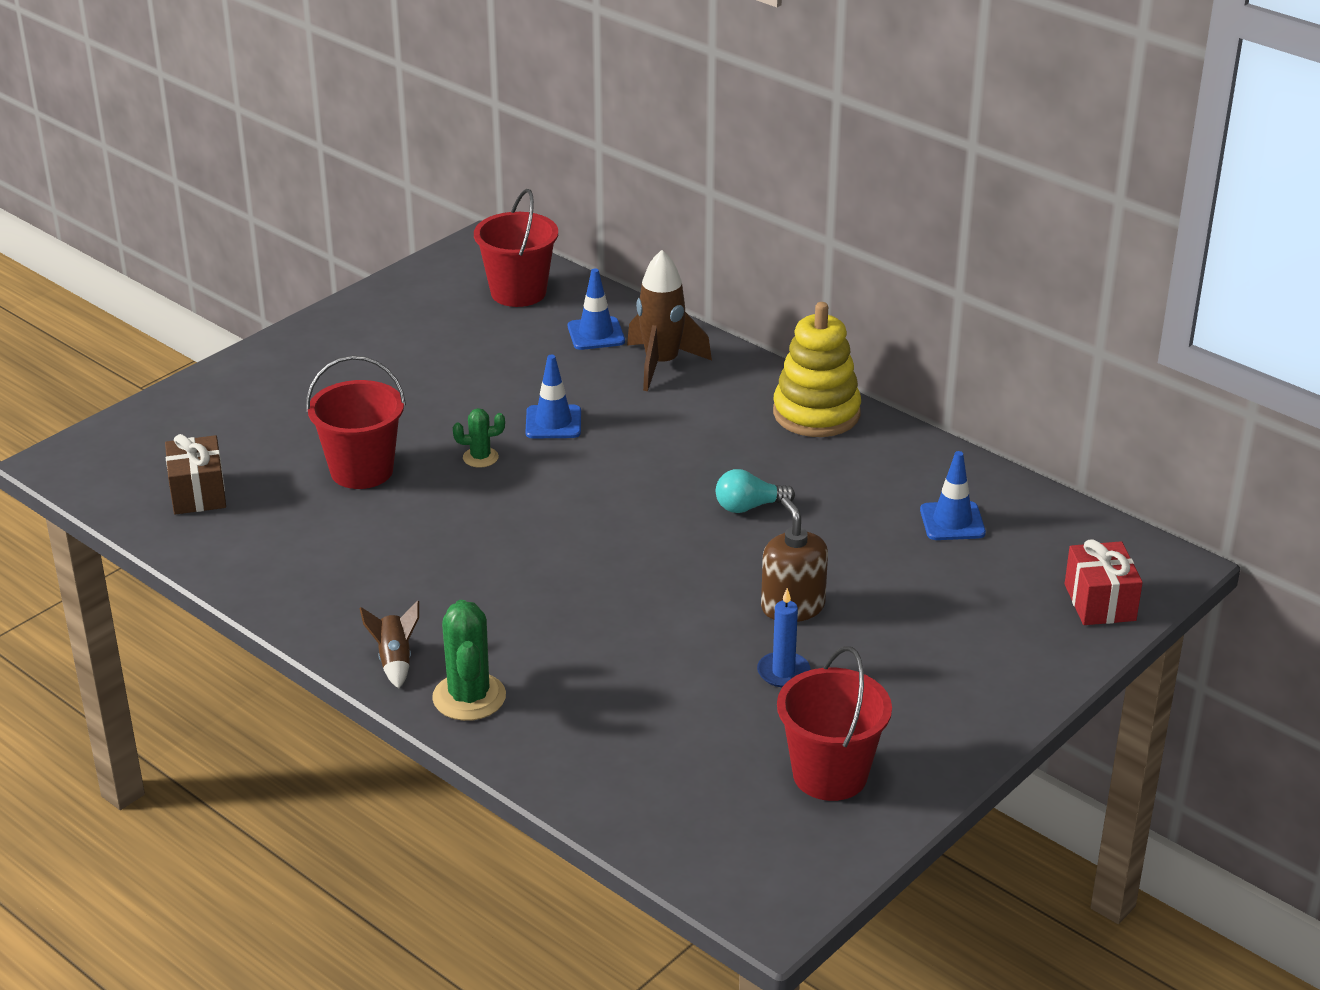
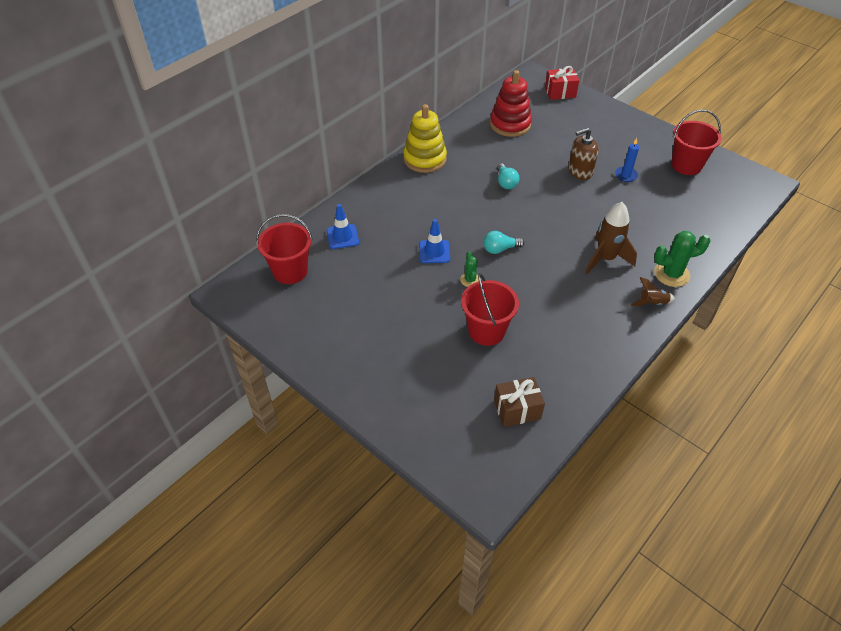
camera: 90 degrees left, 15 degrees up
(555, 492) = (500, 249): none -> turquoise light bulb
(662, 364) = (377, 211): brown rocket -> brown rocket (605, 258)
(952, 521) = (510, 124): blue traffic cone -> red stacking toy

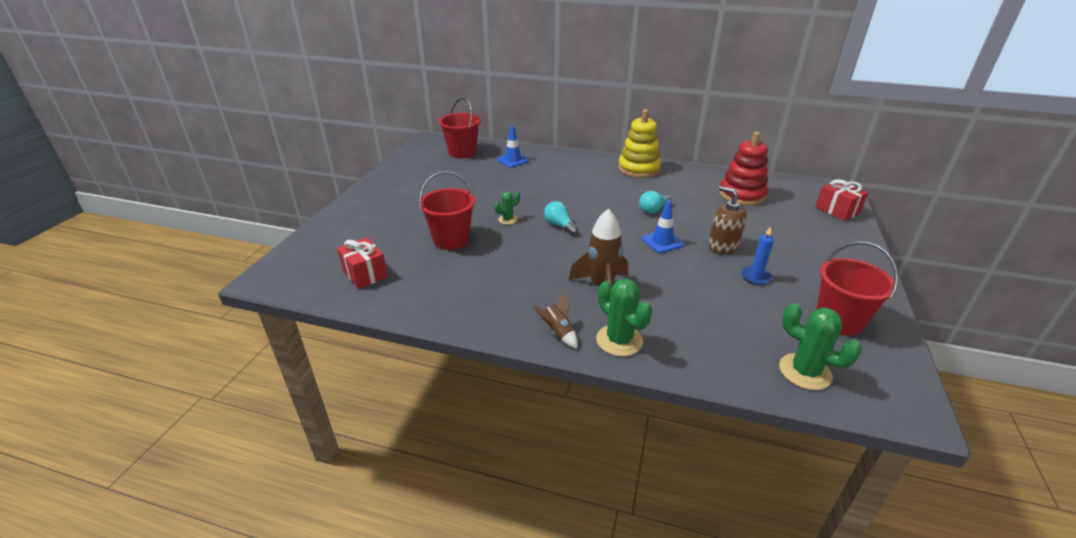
camera: 65 degrees right, 15 degrees down
(434, 252) = (528, 197): blue traffic cone -> blue traffic cone (662, 242)
(517, 409) = (365, 274): brown gift -> red gift
(727, 205) = (805, 372): none -> green cactus

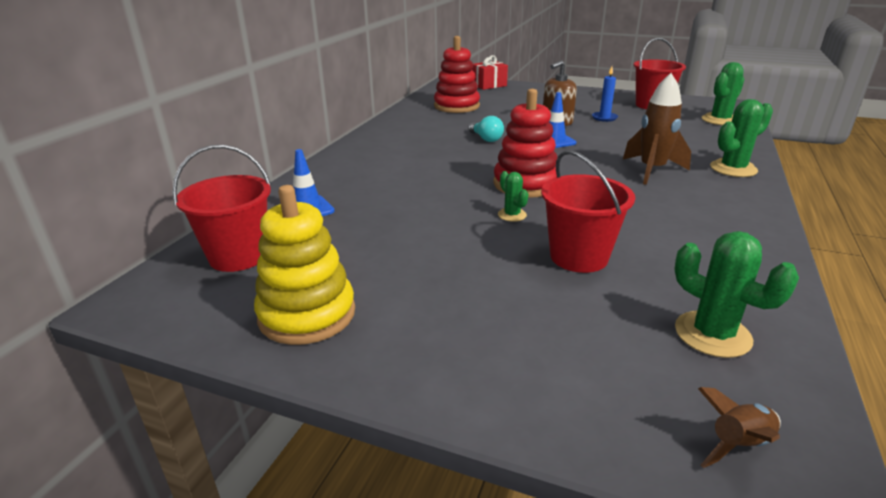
camera: 85 degrees left, 5 degrees down
(365, 274) = (712, 334): red gift -> green cactus
(558, 333) = (744, 193): brown rocket -> brown rocket (738, 445)
(559, 225) = (525, 184): turquoise light bulb -> red stacking toy
(638, 169) = (379, 137): yellow stacking toy -> yellow stacking toy (307, 314)

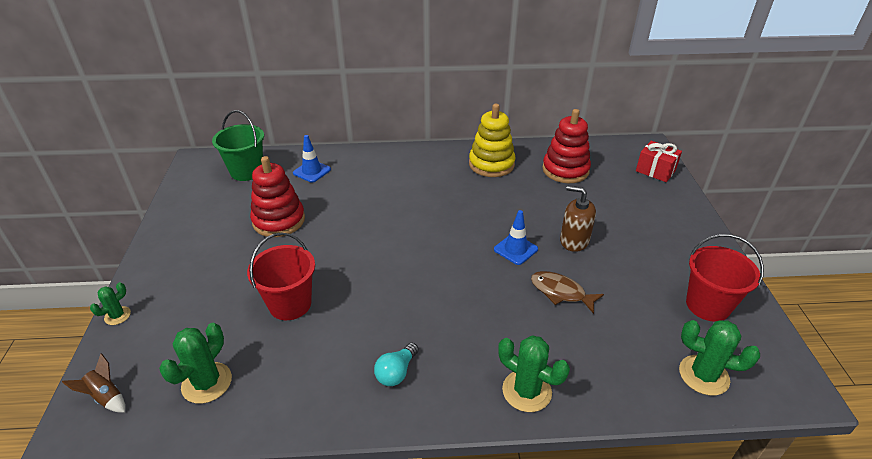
camera: 65 degrees right, 10 degrees up
(238, 256) = (247, 171): red bucket -> green bucket
(307, 314) = (196, 215): yellow stacking toy -> yellow stacking toy (491, 164)
(486, 139) = (490, 209): turquoise light bulb -> turquoise light bulb (396, 372)
(512, 215) = (342, 258): green cactus -> green cactus (117, 316)
(525, 184) = (402, 253): red stacking toy -> red stacking toy (279, 220)
(604, 118) = (618, 272): blue candle -> none
(619, 137) = (561, 292): none -> brown fish
(652, 170) = (481, 326): brown rocket -> none

